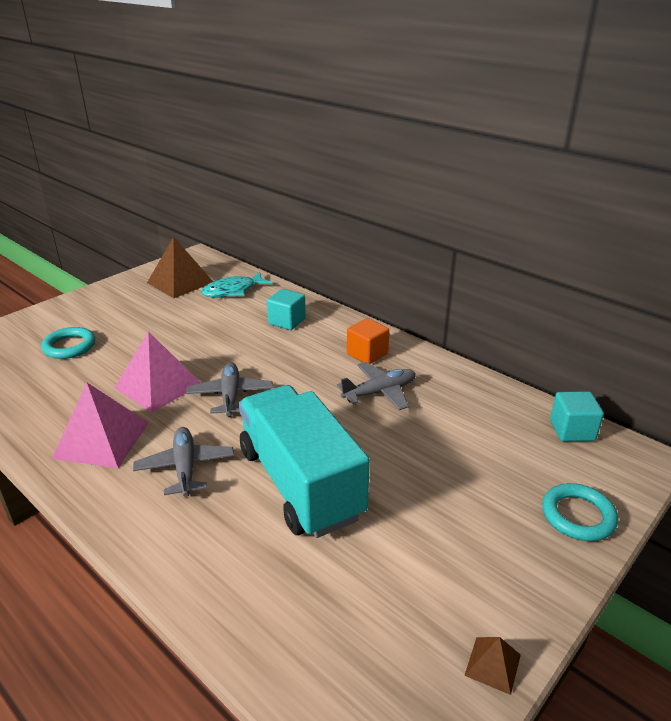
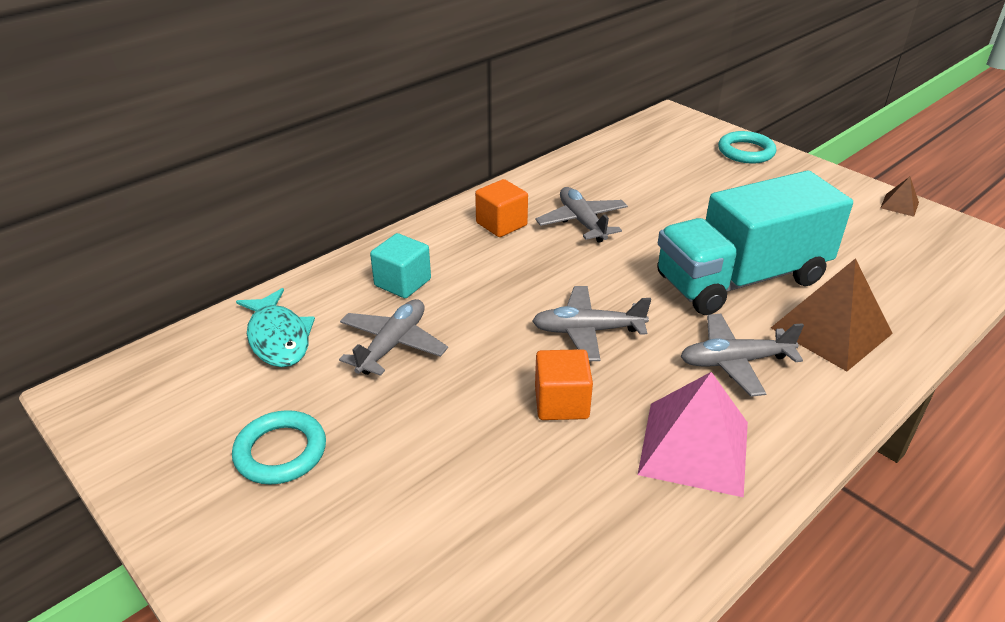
camera: 85 degrees left, 5 degrees up
(69, 346) = (422, 542): turquoise ring -> turquoise ring (280, 452)
(158, 385) = (561, 403): pink pyramid -> orange cube
(180, 282) = (208, 407): brown pyramid -> brown pyramid (831, 330)
(223, 324) = (392, 345): none -> grey plane
(572, 430) = (640, 135): turquoise cube -> none

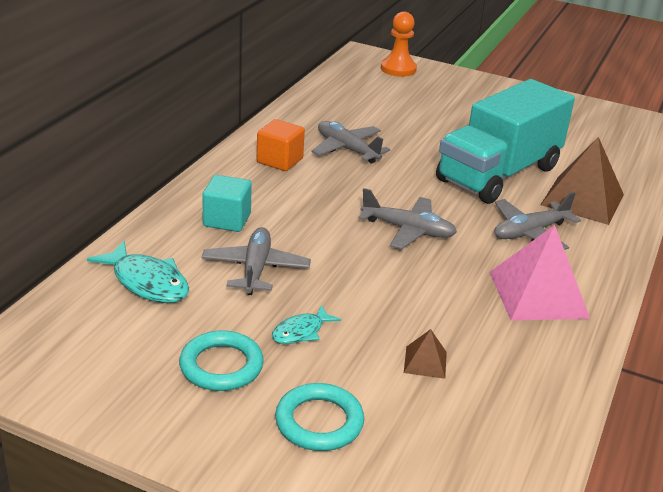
camera: 25 degrees left, 5 degrees down
(388, 431) = (301, 332): none -> turquoise fish
(561, 403) = (423, 284): orange cube -> none
(587, 331) = (408, 230): grey plane -> grey plane turned 135 degrees counterclockwise
(700, 136) = (398, 69): none -> orange pawn
(746, 152) = (442, 77): turquoise ring -> turquoise ring (319, 422)
(899, 205) = (578, 104): brown pyramid -> brown pyramid (425, 362)

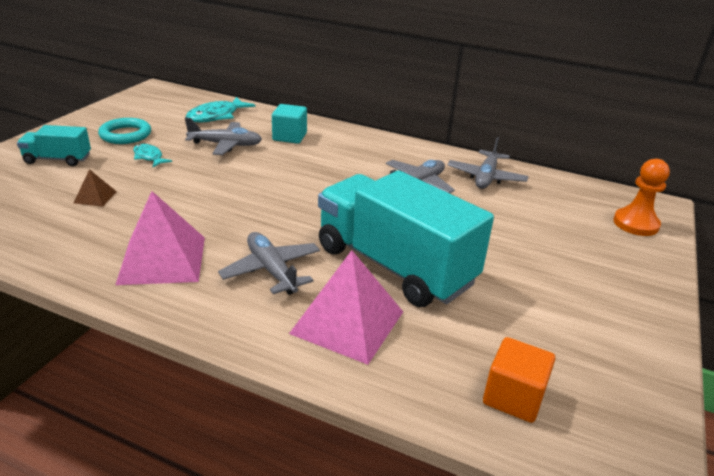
camera: 90 degrees right, 0 degrees up
(279, 160) = (384, 155): orange cube -> orange cube (513, 397)
(319, 422) = (58, 159): turquoise ring -> turquoise truck
(408, 230) = (276, 204): grey plane -> grey plane (486, 177)
(582, 199) = (347, 322): brown pyramid -> pink pyramid

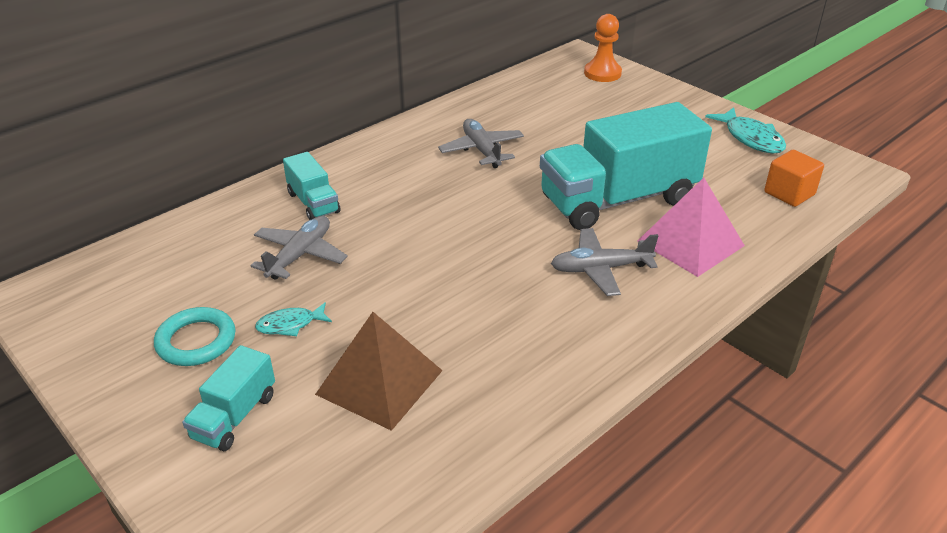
camera: 65 degrees left, 5 degrees up
(95, 197) = (379, 382): brown pyramid -> brown pyramid, size x2.17
(162, 260) = (553, 338): pink pyramid -> none
(216, 116) = (199, 249): turquoise fish -> turquoise fish (751, 138)
(289, 137) = (313, 203): turquoise cube -> turquoise truck
(486, 177) = (490, 111): grey plane -> none

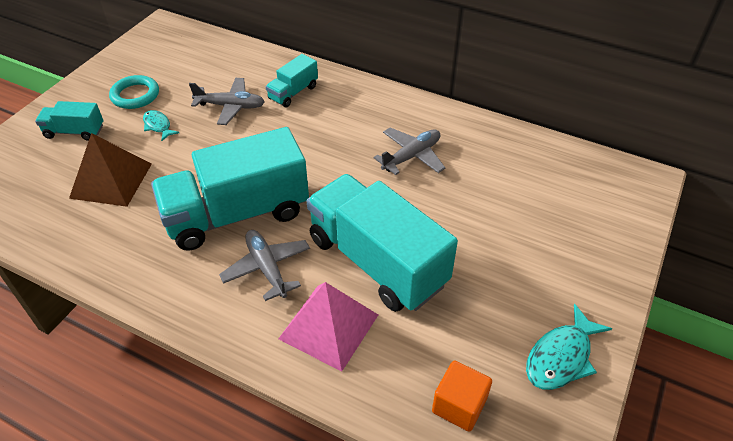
camera: 70 degrees right, 10 degrees up
(506, 278) = (237, 214): none -> turquoise truck
(602, 73) = (617, 205): orange pawn -> none

